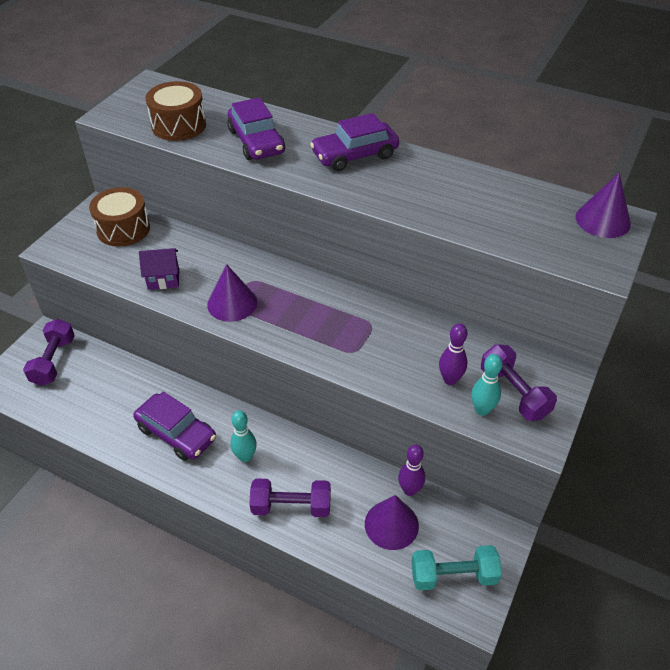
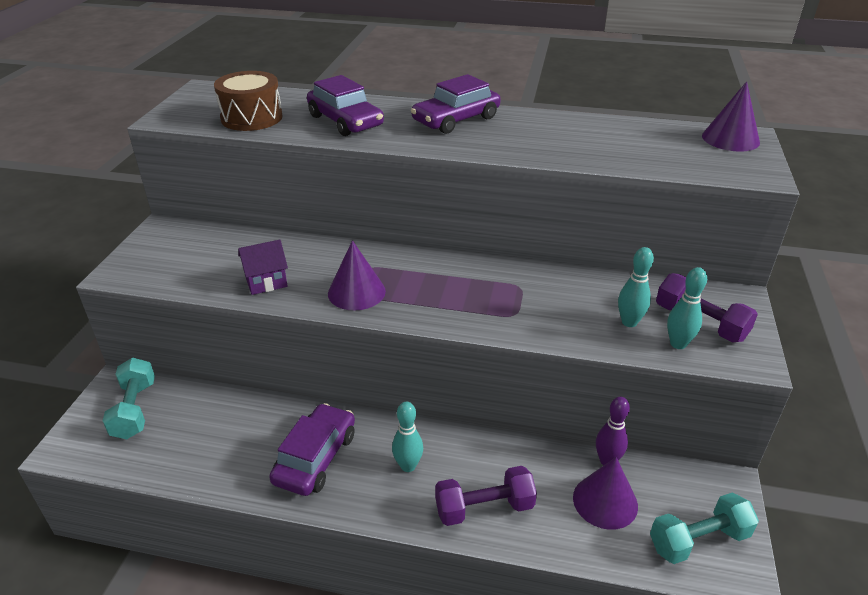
camera: 15 degrees left, 10 degrees down
(54, 361) = (135, 410): purple dumbbell -> turquoise dumbbell
(123, 229) = (199, 242): brown drum -> none
(176, 433) = (316, 458): purple car -> purple car turned 90 degrees counterclockwise
(450, 379) = (629, 322): purple bowling pin -> turquoise bowling pin

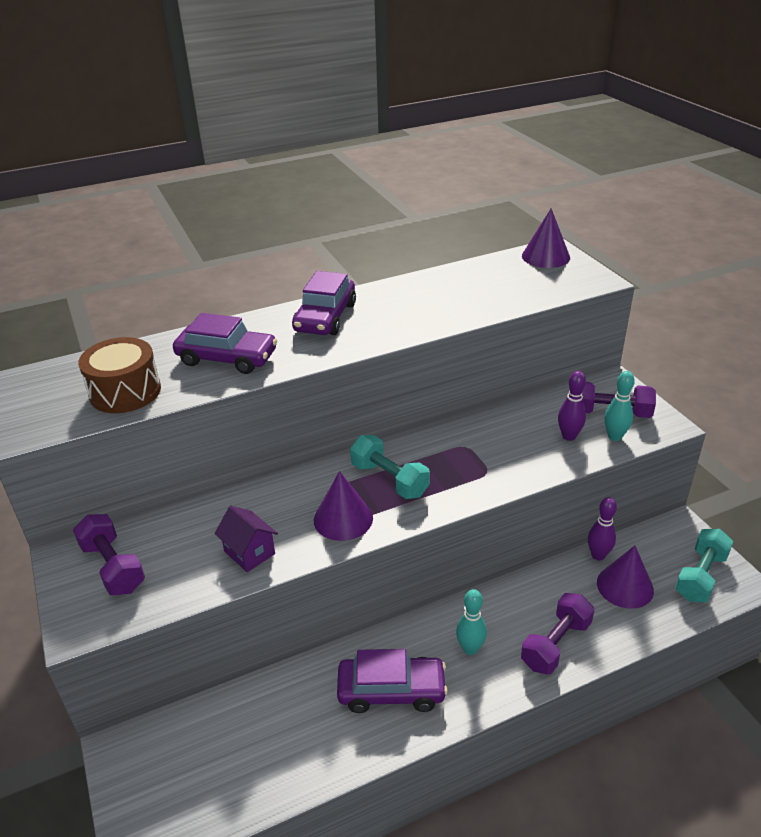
camera: 35 degrees left, 0 degrees up
(135, 410) = (170, 760): turquoise dumbbell -> turquoise dumbbell (389, 480)
(177, 248) = (113, 567): none -> purple dumbbell
(266, 282) = (249, 552): purple house -> purple house turned 75 degrees counterclockwise
(316, 458) = (391, 690): purple car -> purple car turned 105 degrees clockwise
(629, 322) = (569, 436): turquoise bowling pin -> purple bowling pin

